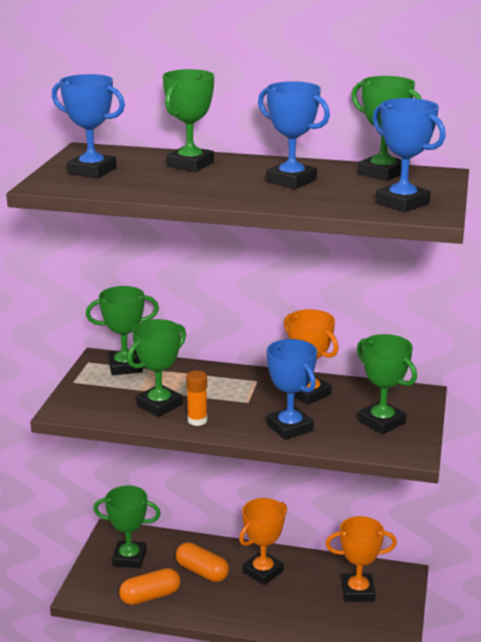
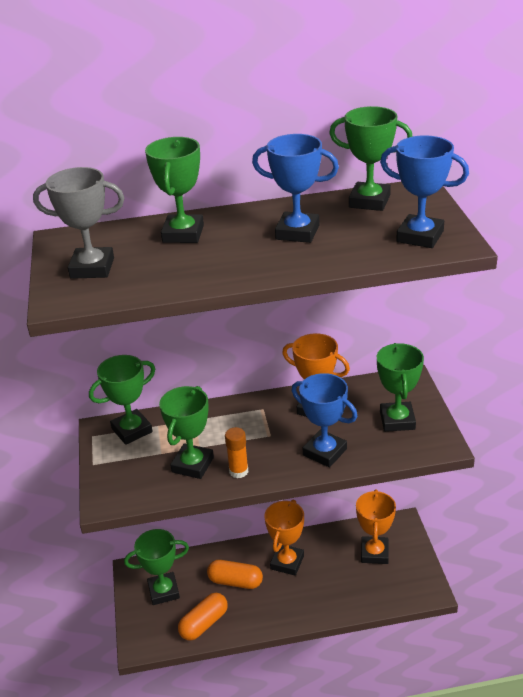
camera: 20 degrees left, 10 degrees up
(92, 171) = (92, 268): blue trophy -> grey trophy
(358, 591) = (374, 553): orange trophy -> orange trophy turned 60 degrees counterclockwise
(381, 422) = (397, 420): green trophy -> green trophy turned 60 degrees clockwise

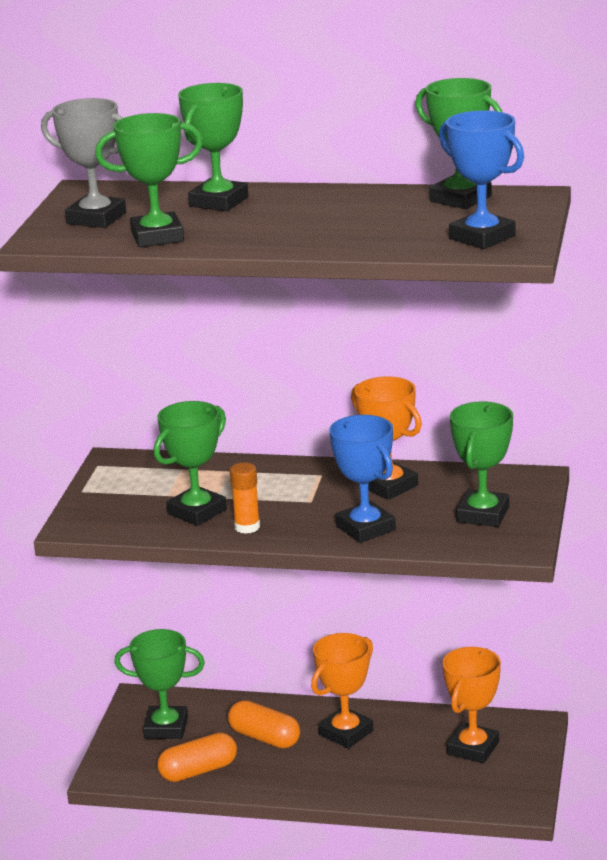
camera: 20 degrees right, 10 degrees down
(132, 430) = (147, 468): green trophy -> green trophy (157, 237)
(297, 232) = (346, 216): blue trophy -> none

